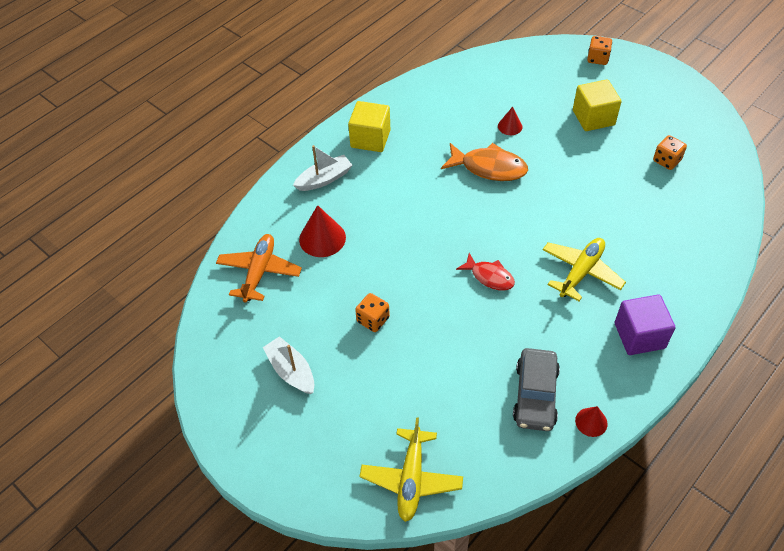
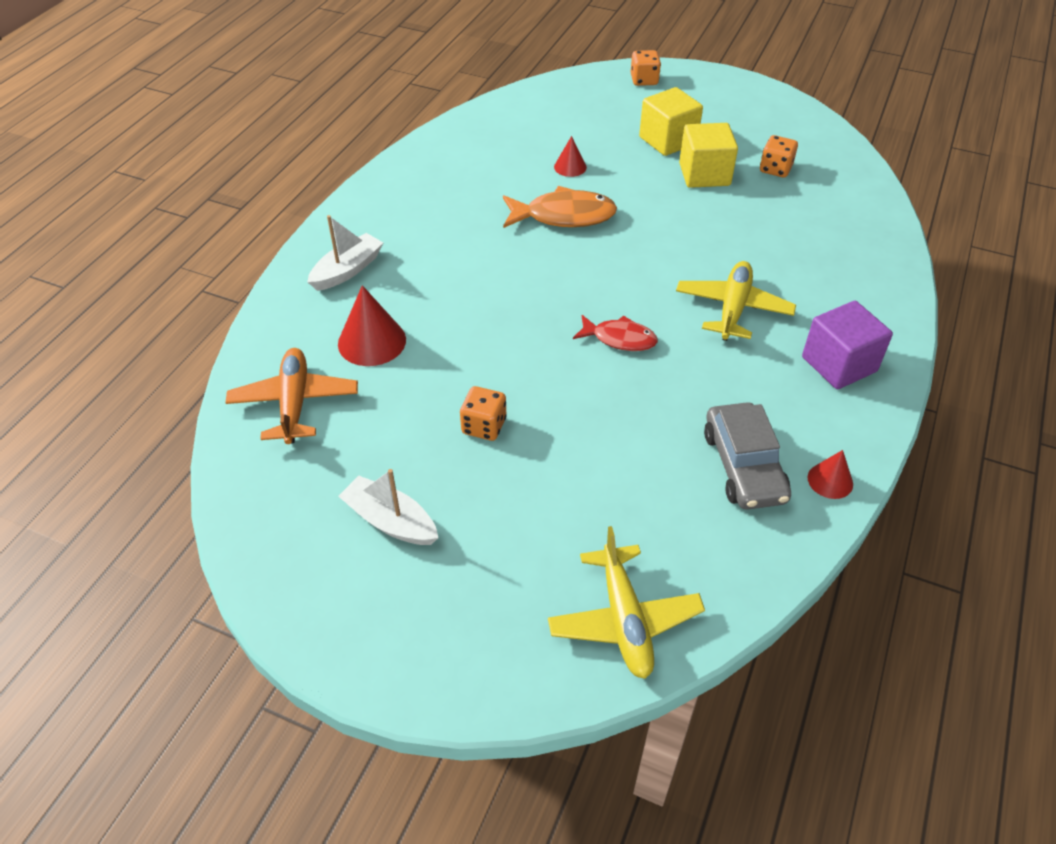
camera: 20 degrees left, 5 degrees down
(370, 139) = (393, 212): yellow cube -> yellow cube (704, 174)

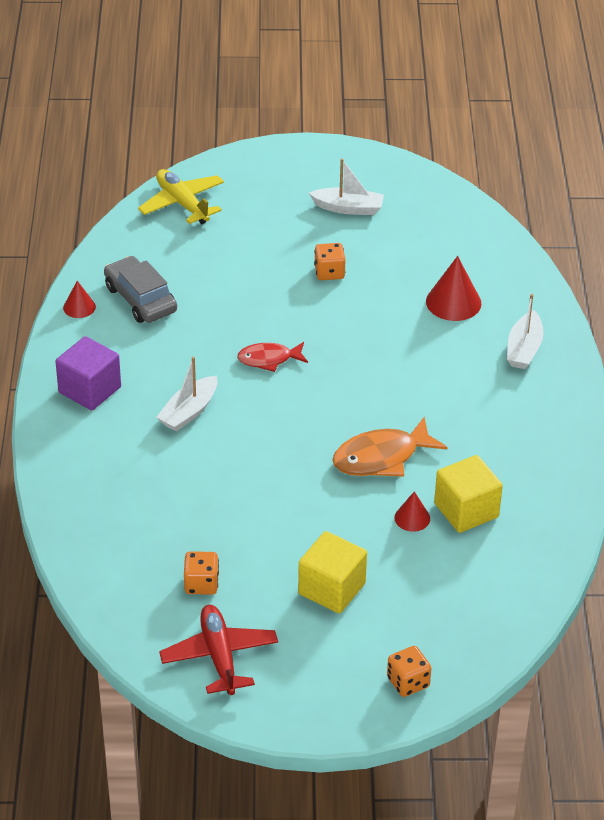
camera: 155 degrees right, 5 degrees down
(294, 403) = (468, 249): orange plane -> none
(704, 174) = (272, 552): yellow cube -> yellow cube (466, 510)
(733, 309) = (189, 412): yellow plane -> white boat
(778, 124) = (219, 656): none -> red plane

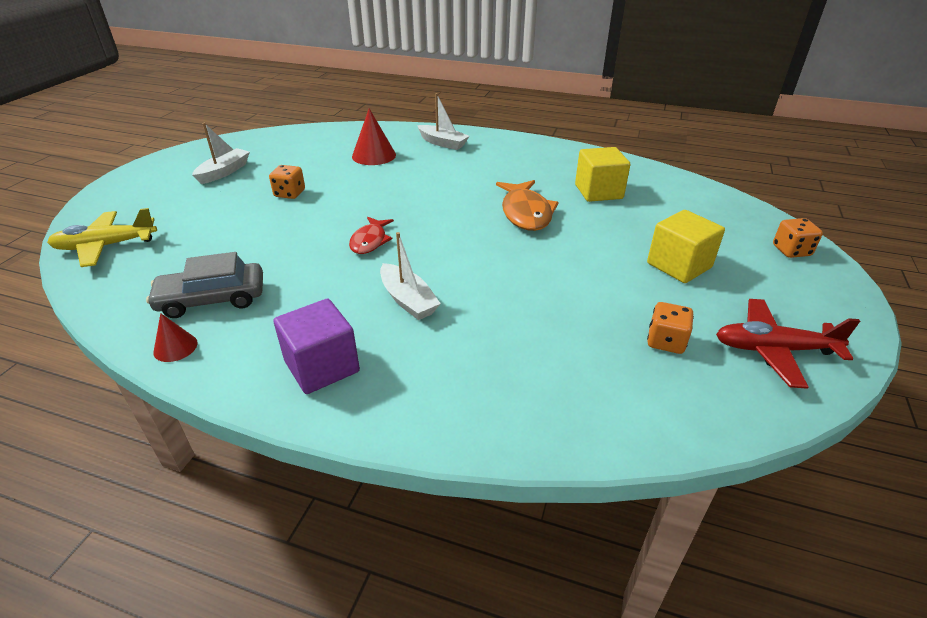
camera: 70 degrees left, 5 degrees down
(412, 518) = (600, 213): red cone -> none

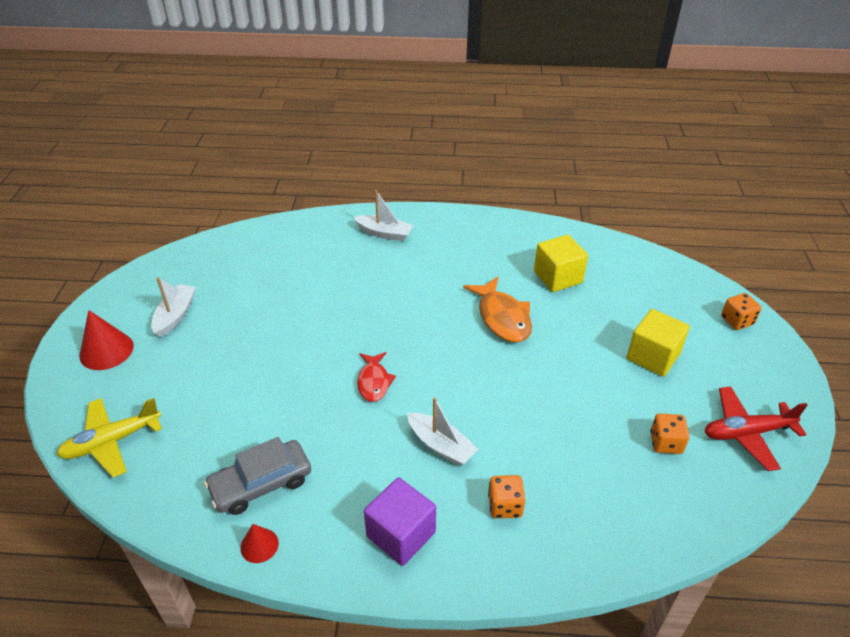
camera: 15 degrees left, 5 degrees up
(290, 193) = (262, 334): orange dice -> orange dice (505, 505)
(374, 155) = (322, 263): red cone -> red cone (106, 350)

